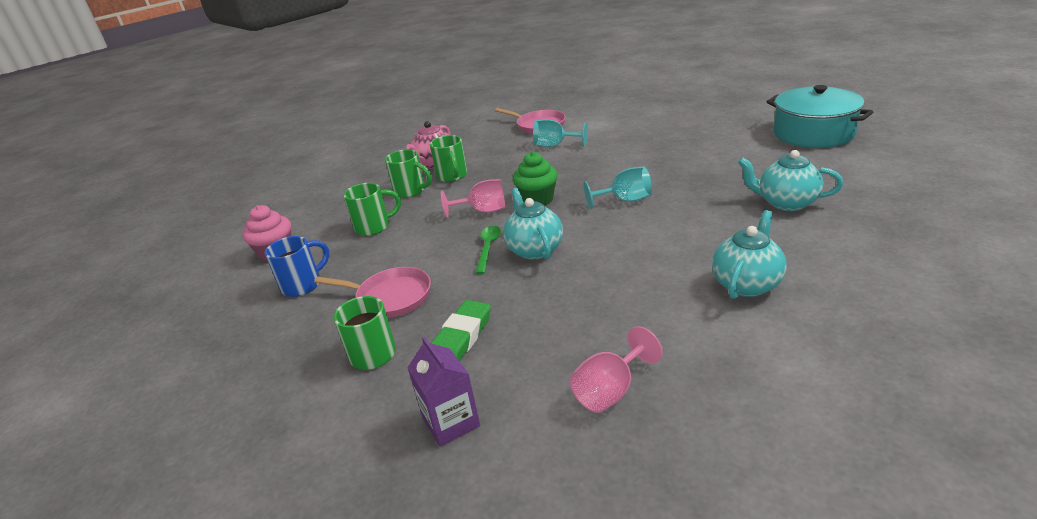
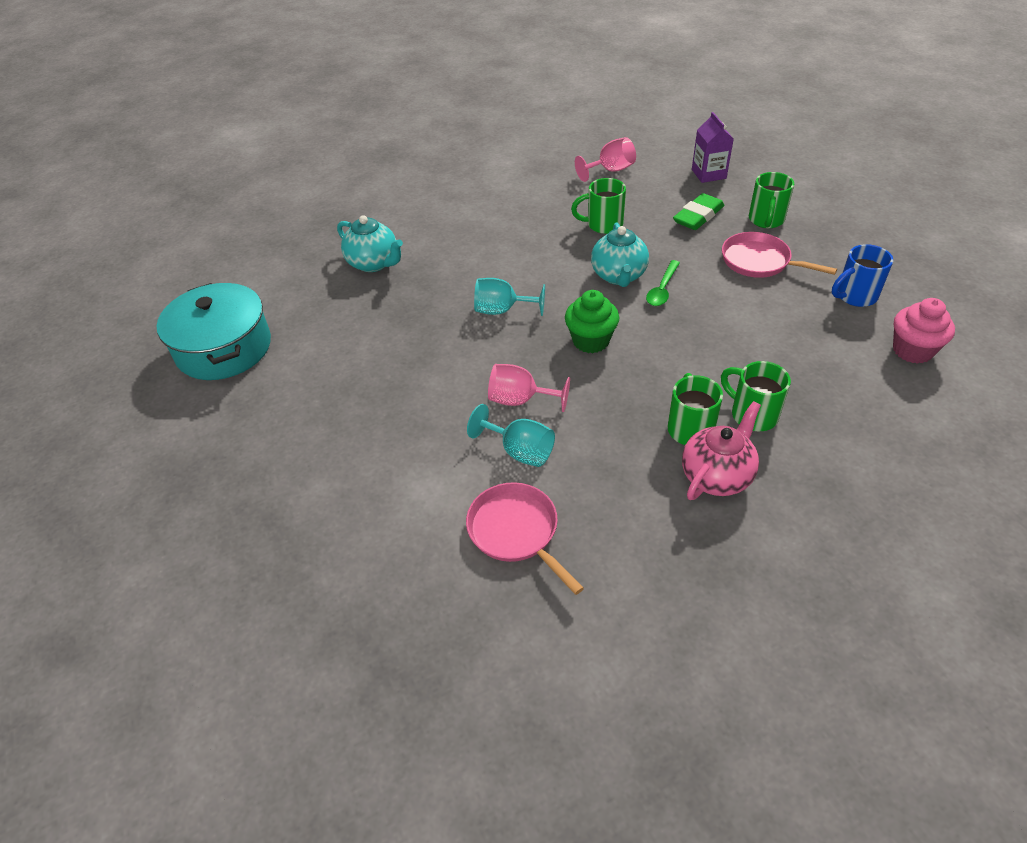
camera: 165 degrees left, 15 degrees up
(374, 227) = (794, 357): green mug -> green mug (603, 225)
(483, 211) = (658, 343): pink goblet -> pink goblet (520, 400)
(747, 284) = (480, 207): turquoise teapot -> none

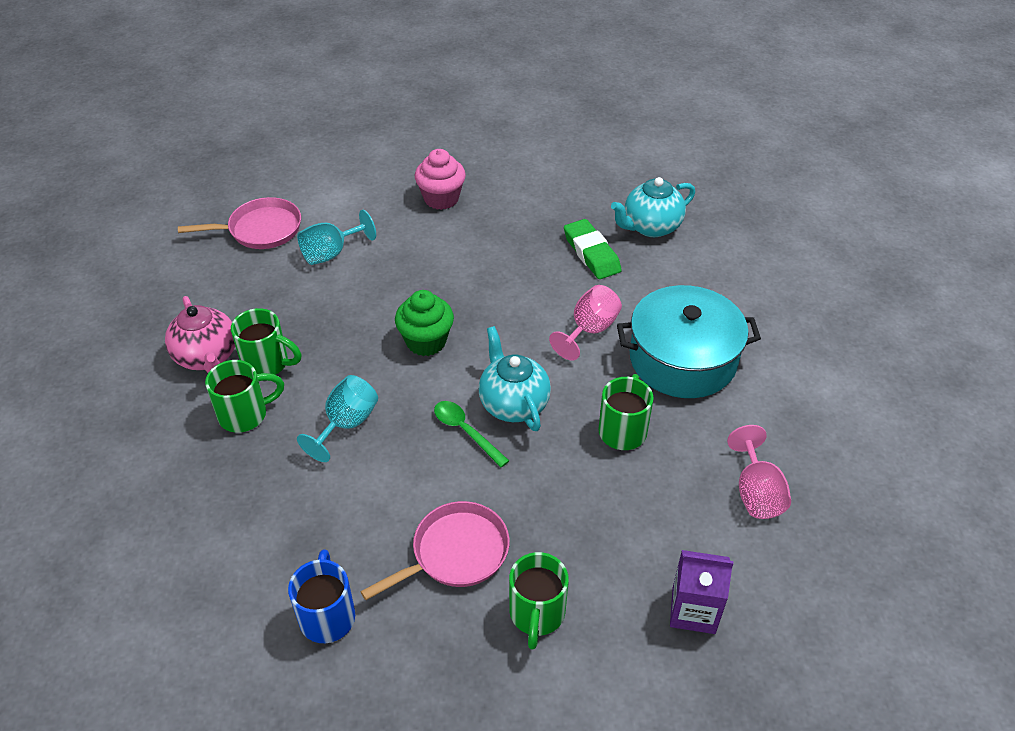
camera: 110 degrees right, 0 degrees up
(224, 348) = (575, 125): turquoise pot -> turquoise pot (682, 359)
(502, 310) = (515, 294): turquoise goblet -> turquoise goblet (346, 424)
(520, 400) = (386, 270): pink goblet -> pink goblet (589, 330)
(619, 276) = (513, 404): turquoise teapot -> turquoise teapot turned 45 degrees clockwise
(698, 216) = (589, 539): green eraser -> green eraser (591, 253)
(766, 220) = (536, 614): green mug -> green mug turned 120 degrees counterclockwise
(912, 350) = (207, 610): pink cupcake -> pink cupcake (441, 198)

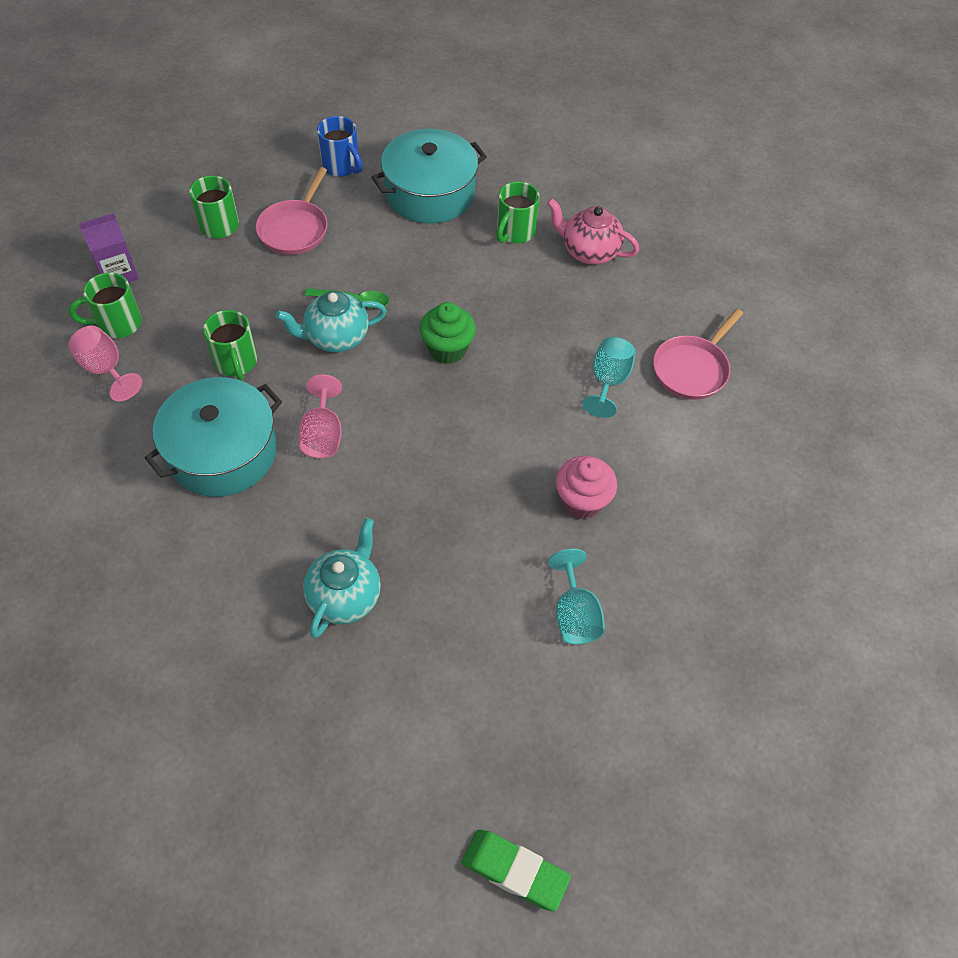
camera: 140 degrees right, 10 degrees up
(267, 363) = (542, 270): green mug -> green mug (117, 324)
(272, 512) = (430, 193): none -> turquoise pot
(346, 424) = (441, 262): turquoise goblet -> turquoise goblet (574, 614)
(513, 404) = (336, 338): turquoise teapot -> turquoise teapot turned 135 degrees clockwise
(591, 253) = (381, 522): green eraser -> green eraser (514, 871)

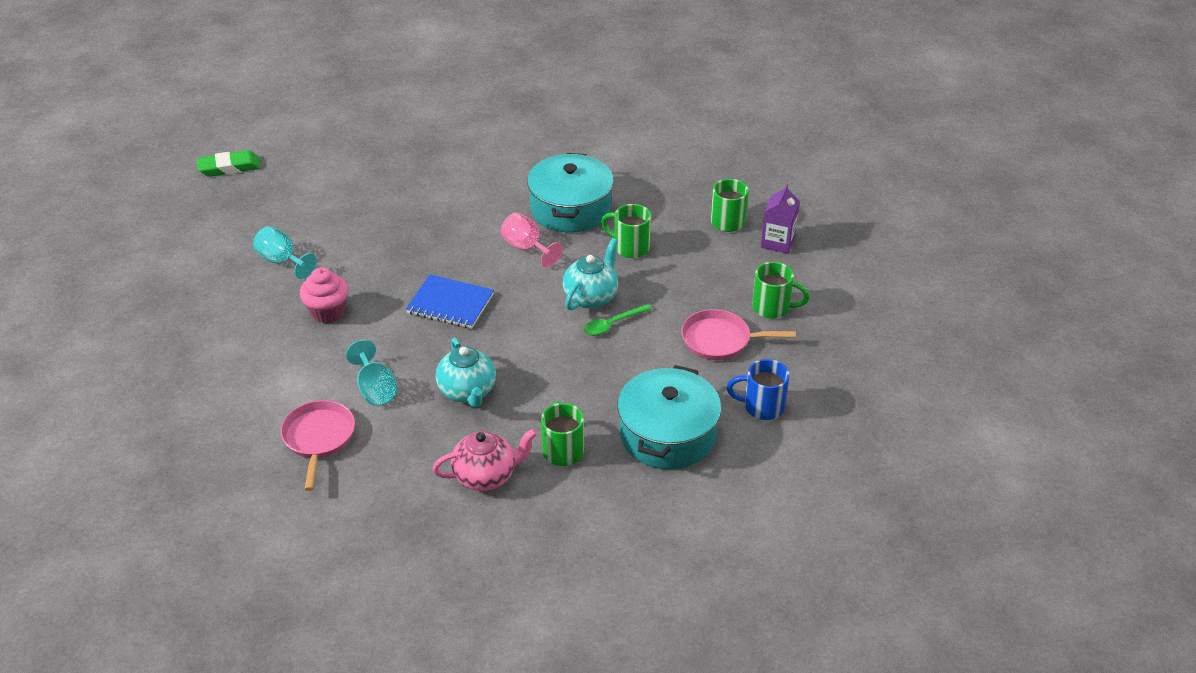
camera: 140 degrees right, 15 degrees down
(106, 369) = (695, 200): pink goblet -> none
(295, 229) = (720, 340): pink pan -> pink pan turned 60 degrees counterclockwise
(345, 596) = (420, 198): turquoise teapot -> turquoise teapot (467, 392)
(447, 349) = (511, 337): green cupcake -> none
(460, 423) = (450, 304): none -> blue notebook

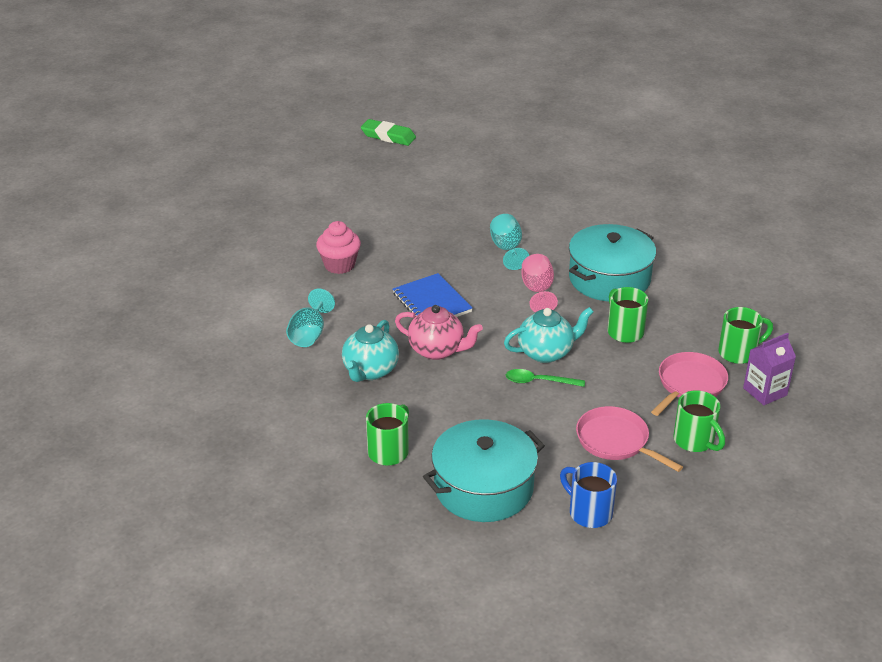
camera: 40 degrees right, 5 degrees down
(282, 261) = (349, 215): turquoise goblet -> turquoise goblet (507, 249)
(318, 438) = (234, 346): pink pan -> pink pan (689, 384)
(486, 476) = (313, 437): pink teapot -> pink teapot (437, 350)

